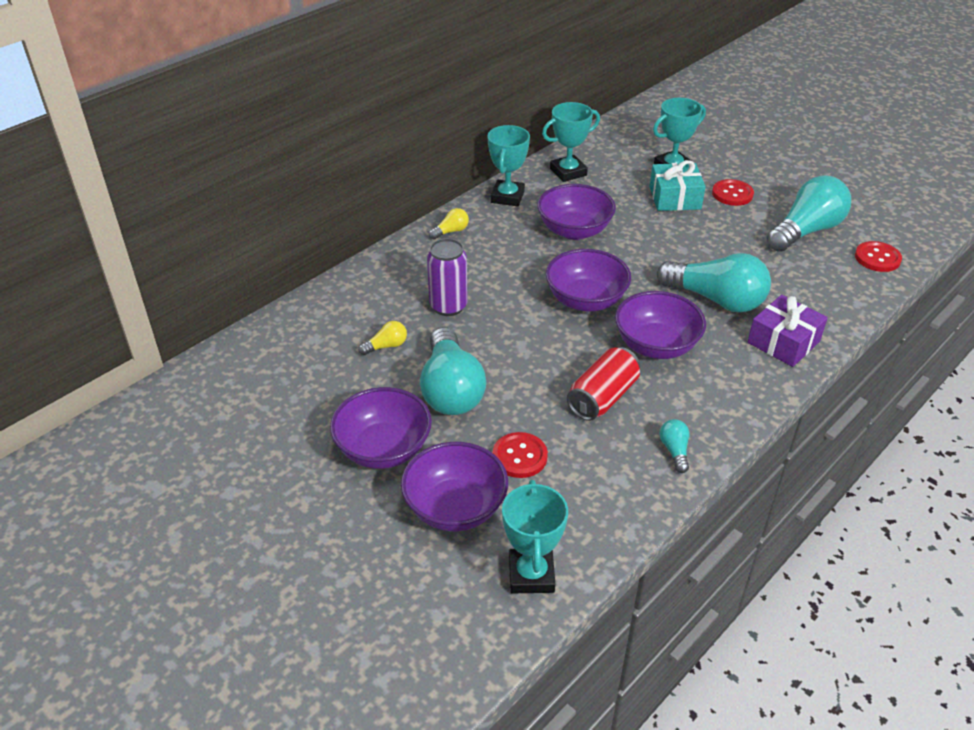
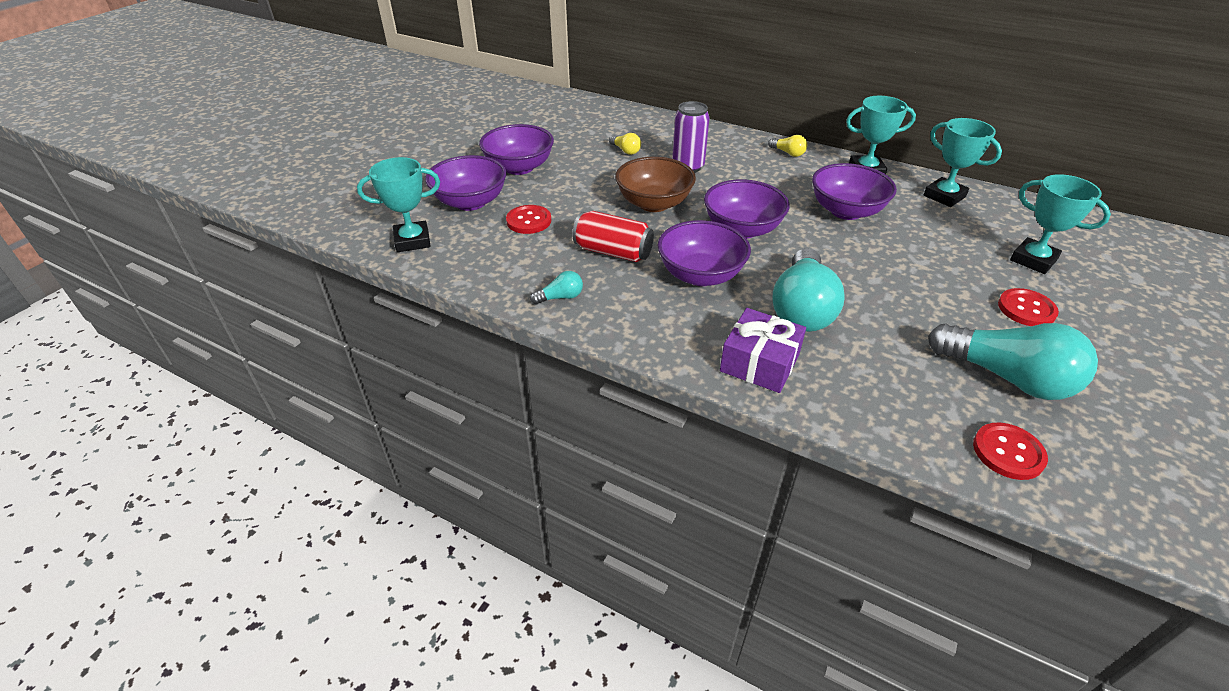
camera: 75 degrees right, 0 degrees up
(451, 390) = (590, 182): turquoise light bulb -> none
(517, 348) = (654, 203): none -> brown bowl
(675, 198) = (970, 266): turquoise gift -> none

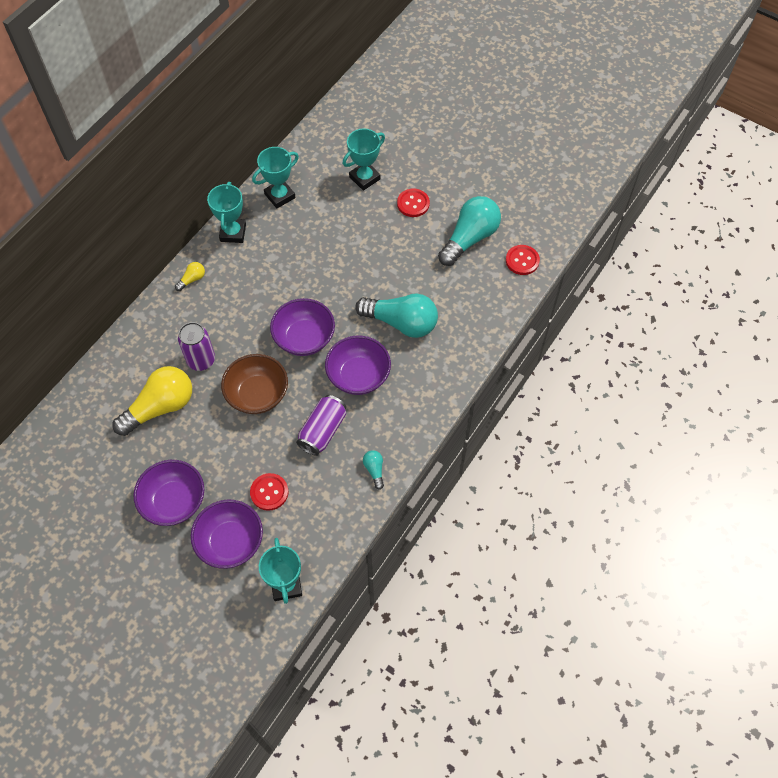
camera: 85 degrees left, 20 degrees up
(613, 252) = (322, 431): red can -> purple can
(625, 151) = (160, 407): yellow light bulb -> yellow light bulb, size x2.31
(759, 363) = (450, 358): purple gift -> none
(846, 211) = (290, 264): purple bowl -> none

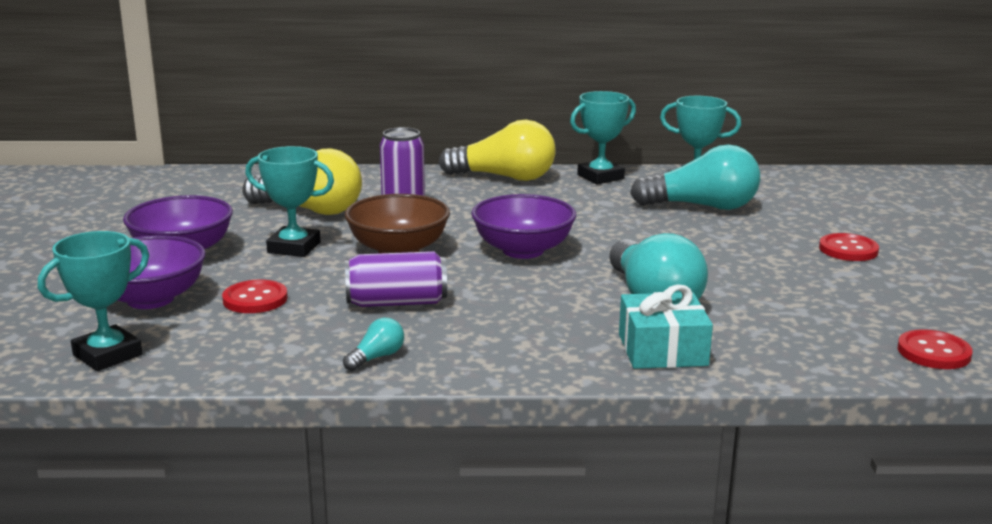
camera: 55 degrees right, 40 degrees down
(192, 279) = (504, 177): yellow light bulb -> yellow light bulb, size x2.31
(358, 376) = (519, 298): purple bowl -> none
(364, 178) = (818, 213): turquoise trophy -> turquoise trophy (294, 247)
(449, 354) = (662, 350): none -> turquoise gift
(469, 238) = (881, 301): turquoise light bulb -> turquoise light bulb (702, 207)

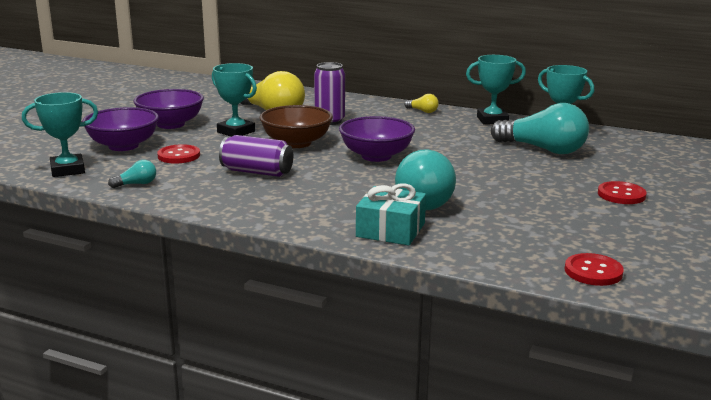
camera: 25 degrees right, 0 degrees up
(376, 357) = (206, 199): turquoise light bulb -> turquoise light bulb (136, 184)
(504, 177) = (422, 111): yellow light bulb -> yellow light bulb, size x0.43

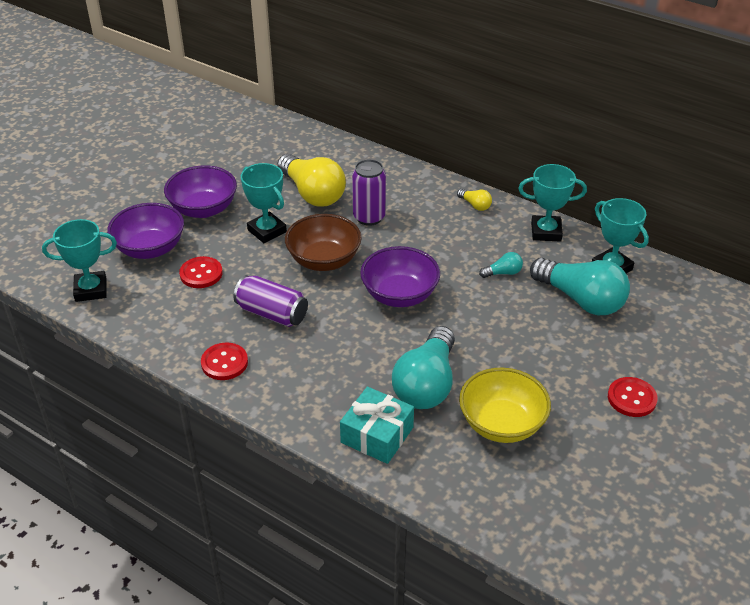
camera: 10 degrees right, 20 degrees up
(136, 184) = (152, 324): turquoise light bulb -> turquoise light bulb (503, 273)
(509, 216) = (501, 424): none -> yellow bowl
(593, 271) = (550, 530): red button -> red button (224, 363)

